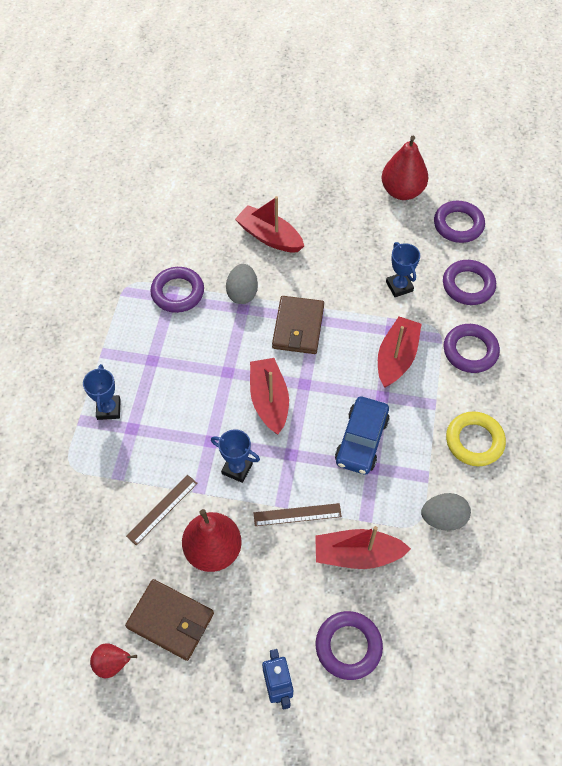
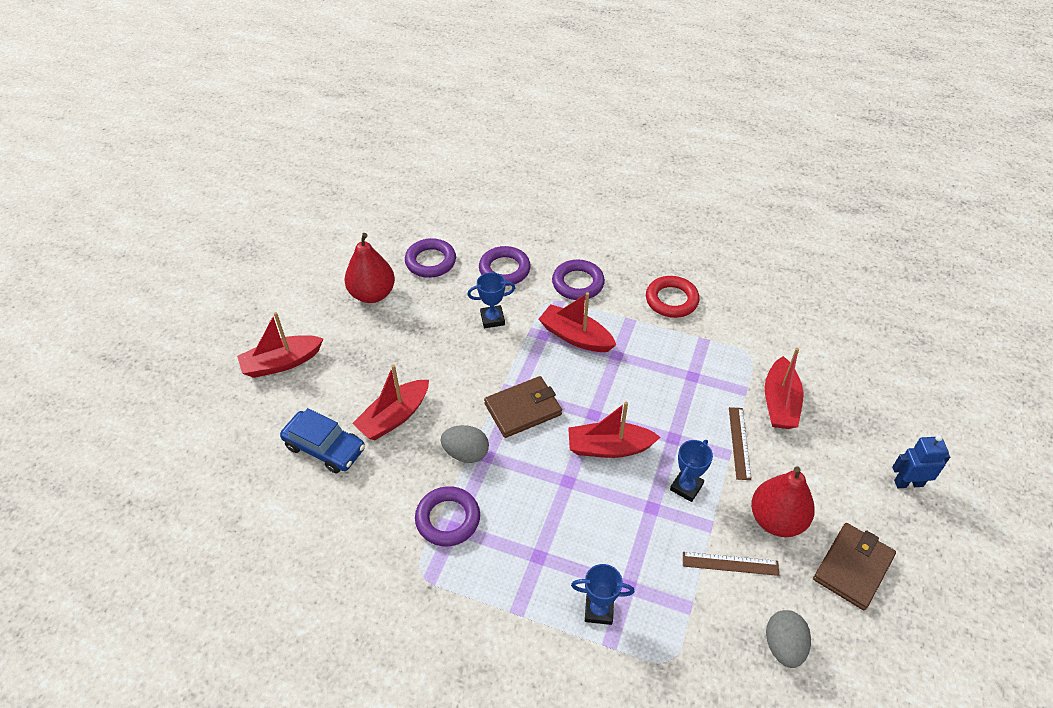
camera: 80 degrees left, 10 degrees down
(113, 664) = (902, 628): red pear -> none
(162, 509) = (730, 563): brown ruler -> brown ruler turned 45 degrees counterclockwise
(298, 327) = (523, 409): brown wallet -> brown wallet turned 45 degrees counterclockwise
(308, 151) = (281, 363): none -> red boat
(348, 646) = (866, 424): purple ring -> none
(361, 440) = (663, 379): blue car -> blue car (324, 448)
(443, 518) = (745, 336): grey egg -> grey egg (783, 646)
(474, 441) = (671, 300): yellow ring -> red ring

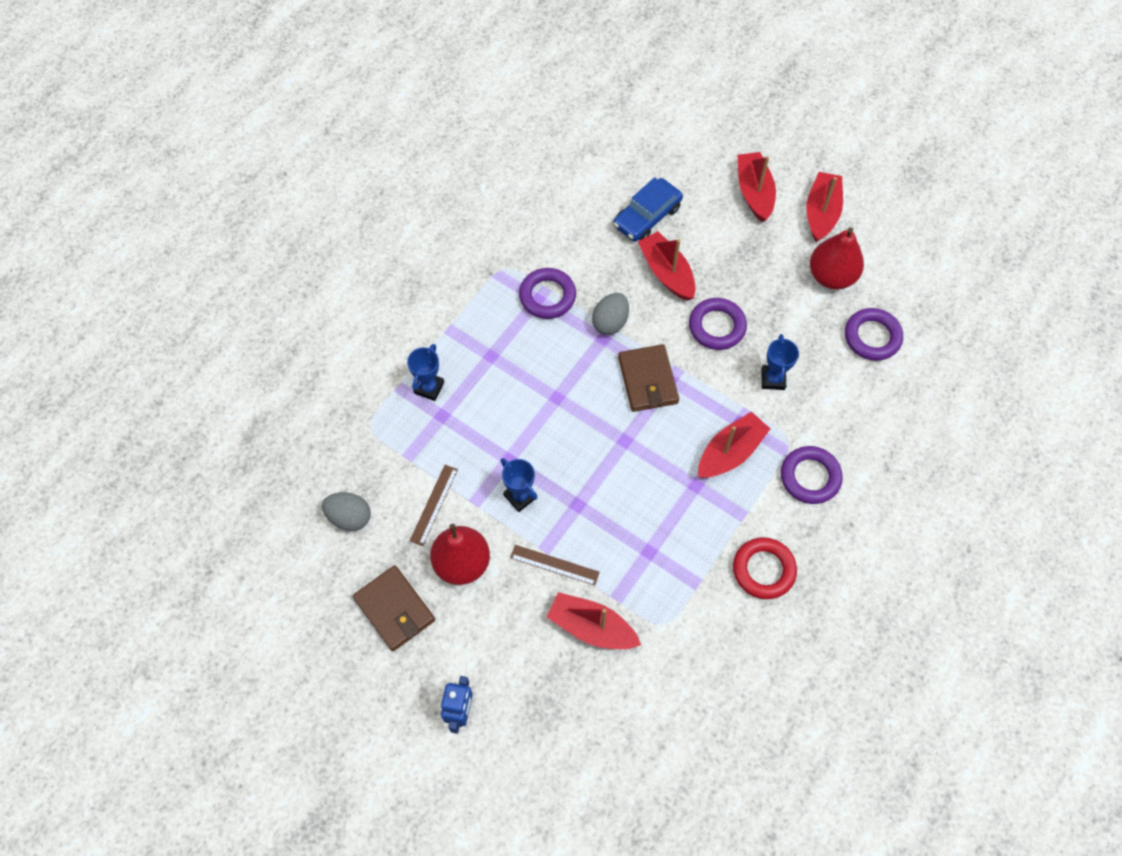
camera: 105 degrees right, 15 degrees up
(504, 269) = (846, 407): purple ring -> purple ring (717, 326)
(609, 447) = (583, 443): red boat -> red boat (821, 213)

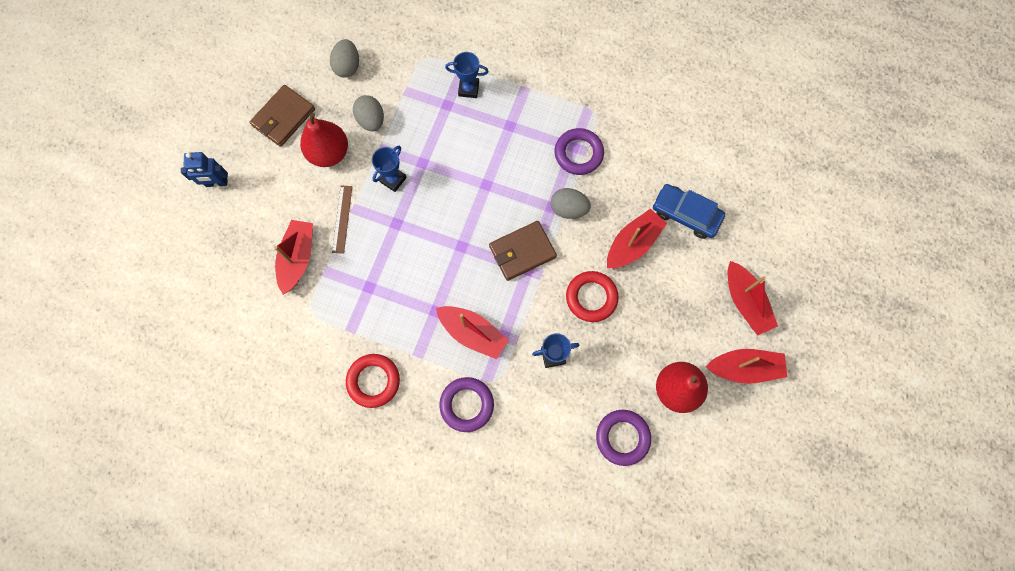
camera: 75 degrees right, 10 degrees up
(434, 504) = (371, 120): brown ruler -> grey egg
(717, 326) = (591, 297): purple ring -> red ring
(754, 192) = (745, 302): red boat -> red boat turned 90 degrees clockwise

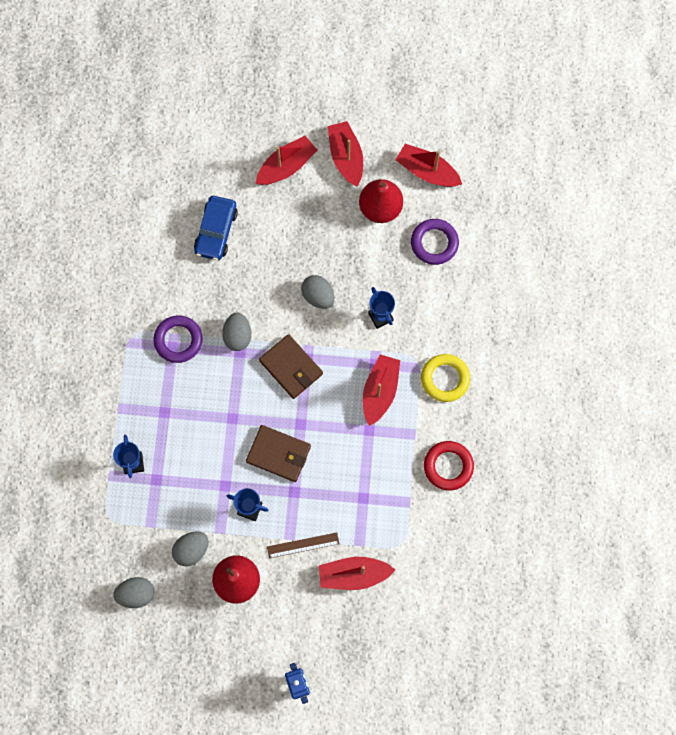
camera: 105 degrees left, 0 degrees up
(283, 117) = (210, 641): brown wallet -> brown wallet (278, 454)
(467, 405) = (445, 379): purple ring -> yellow ring
(591, 297) = (318, 296): red ring -> grey egg
(633, 244) = (257, 271): red boat -> red boat (427, 171)

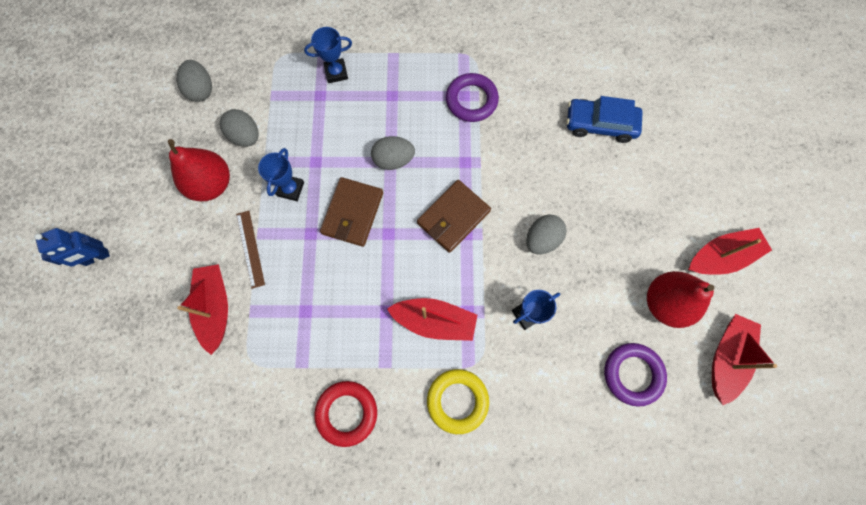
camera: 85 degrees right, 0 degrees up
(237, 336) = (483, 158): grey egg -> grey egg (393, 160)
(286, 166) = (693, 190): red boat -> none

